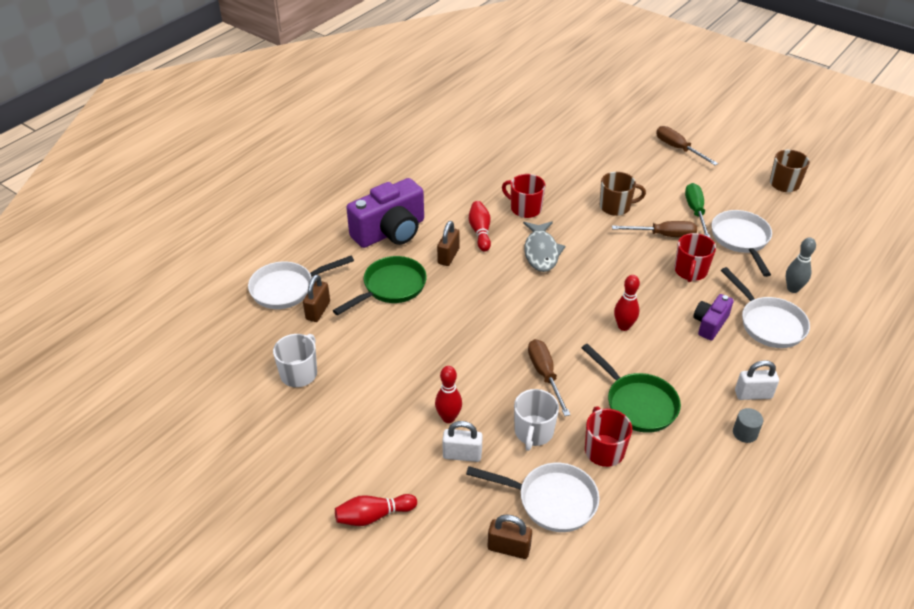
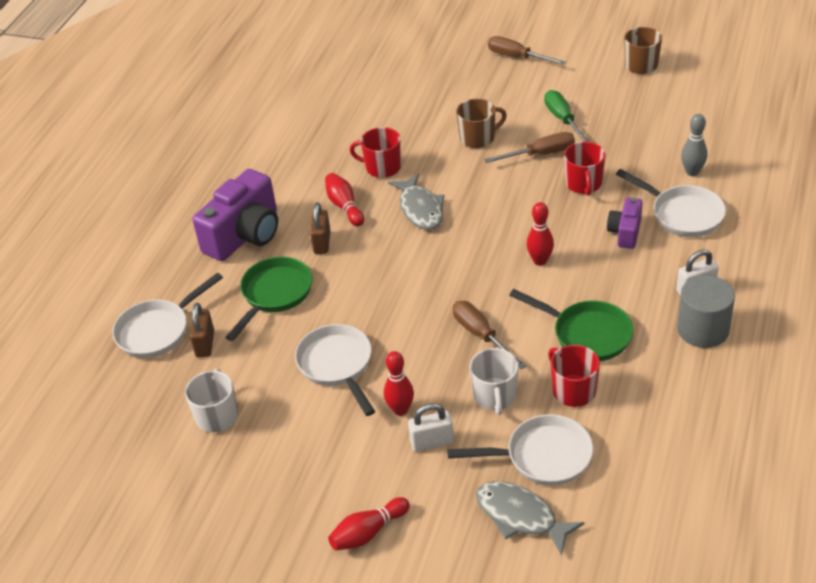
camera: 15 degrees left, 0 degrees up
(508, 548) = (520, 516): brown padlock -> grey fish
(741, 240) = (621, 137): white pan -> white pan (337, 366)
(745, 433) = (703, 329): grey cylinder -> grey cylinder, size x1.96

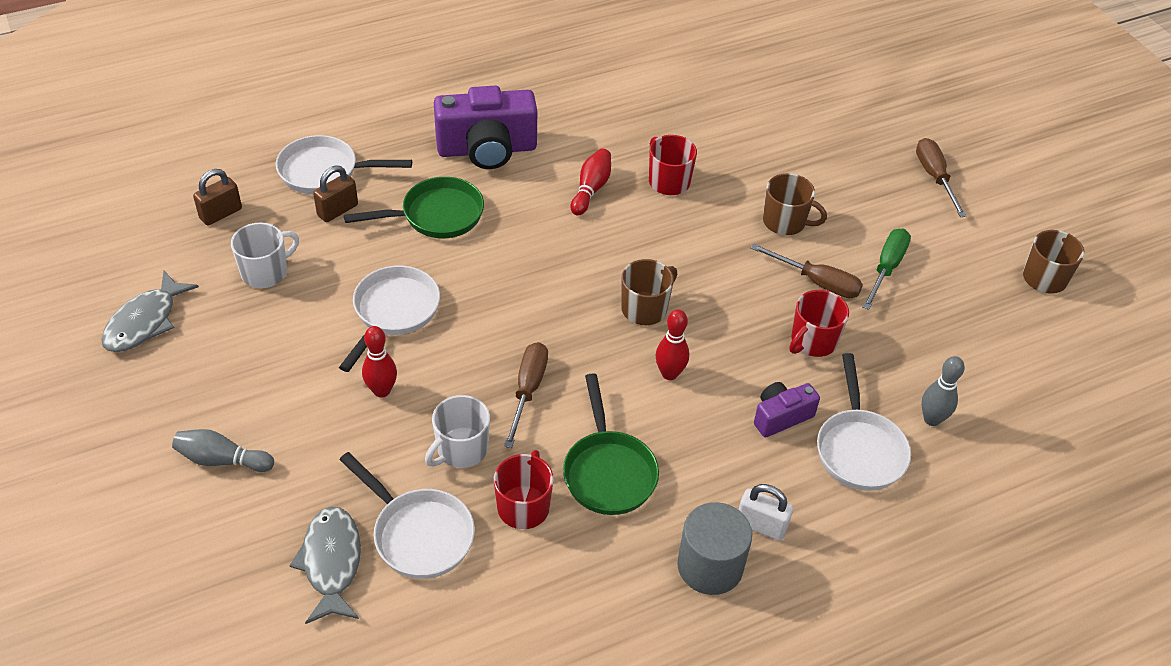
camera: 40 degrees right, 5 degrees up
(322, 243) = (530, 204): brown padlock -> brown padlock (221, 213)
(368, 532) = (222, 460): red bowling pin -> grey bowling pin
(420, 209) = (644, 243): grey fish -> grey fish (145, 322)
(432, 442) = (363, 438): white padlock -> none
(475, 241) = (645, 308): none -> brown mug

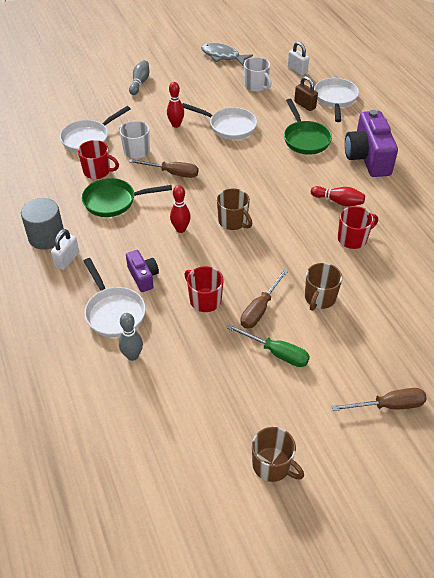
camera: 95 degrees right, 0 degrees up
(221, 213) = (297, 70): brown padlock -> white padlock
(331, 562) = (79, 115): grey fish -> none
(859, 449) = (113, 312): white pan -> white pan turned 120 degrees counterclockwise

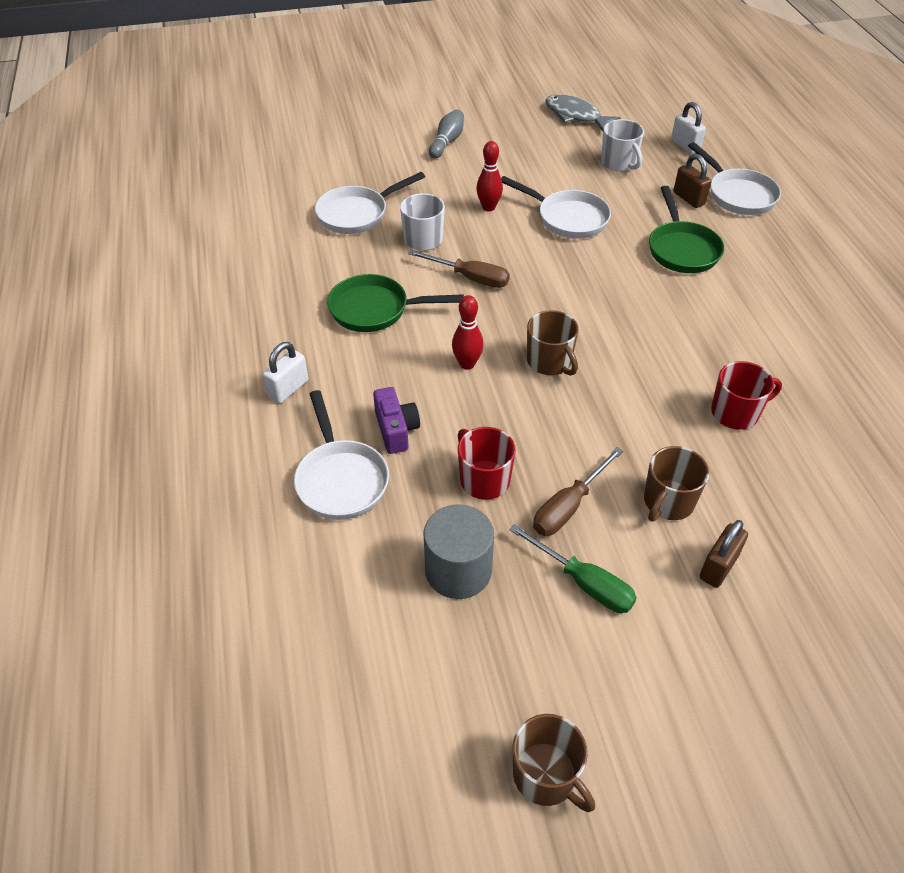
camera: 10 degrees right, 0 degrees up
(46, 237) = (266, 350): grey cylinder -> grey cylinder (458, 570)
(97, 171) = (360, 263): red mug -> none
(132, 356) = (355, 553): grey bowling pin -> none
(335, 99) = (738, 195): white pan -> white pan turned 135 degrees clockwise
(338, 202) = (720, 351): red bowling pin -> none
(355, 332) = (718, 567): none -> brown padlock
(368, 158) = (777, 288): purple camera -> none
(389, 405) = (759, 703): brown screwdriver -> none

